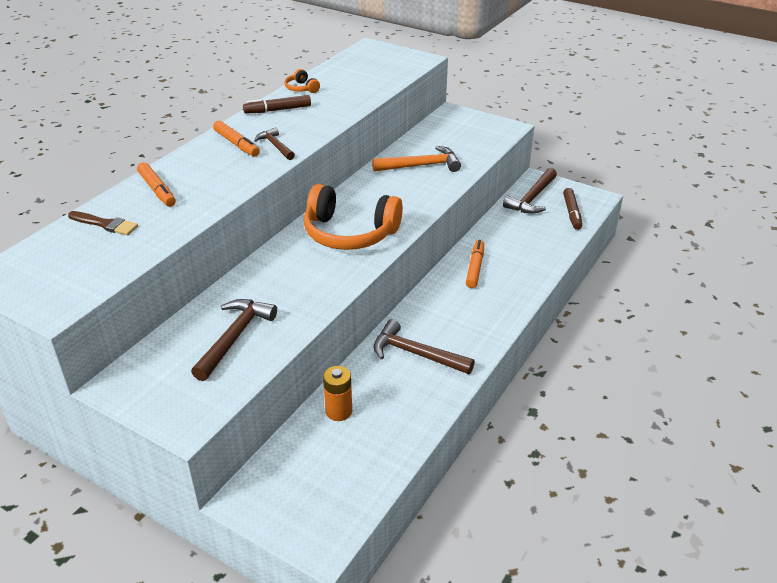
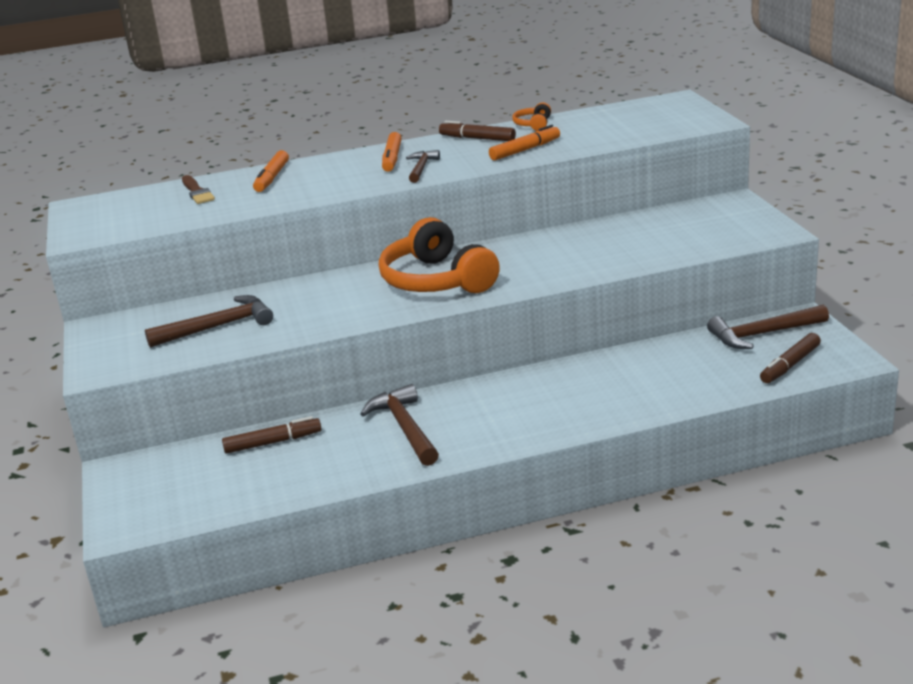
camera: 45 degrees right, 10 degrees down
(338, 411) = (272, 442): orange battery -> brown marker
(421, 166) = (608, 243): orange hammer -> none
(475, 268) = (582, 378): orange marker -> orange marker (524, 150)

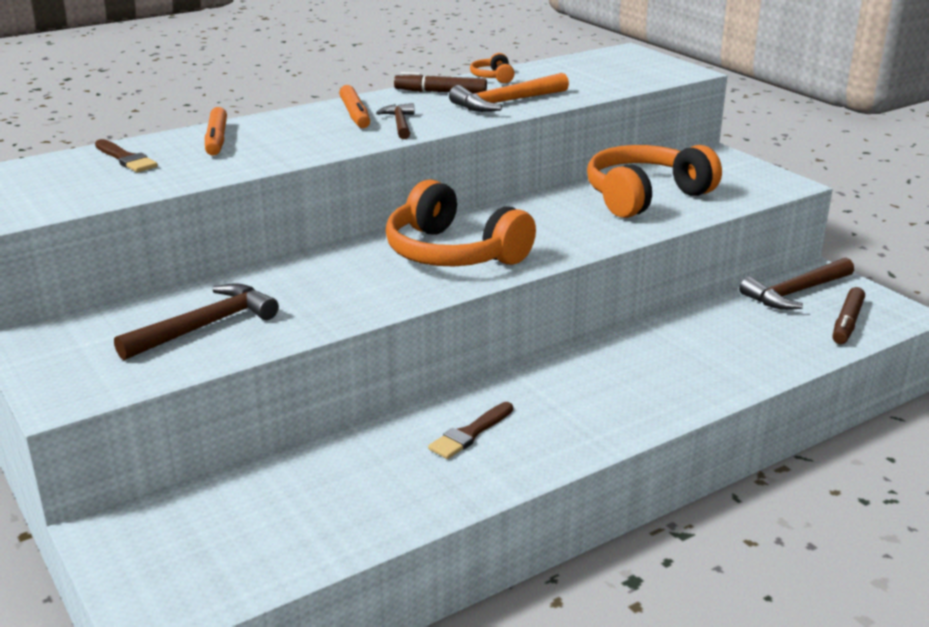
camera: 20 degrees left, 0 degrees up
(272, 442) = (309, 470): brown marker -> none
(405, 428) = (470, 433): brown hammer -> brown brush
(524, 150) = (506, 102): orange marker -> orange hammer
(635, 238) = (645, 196): none -> orange headphones

